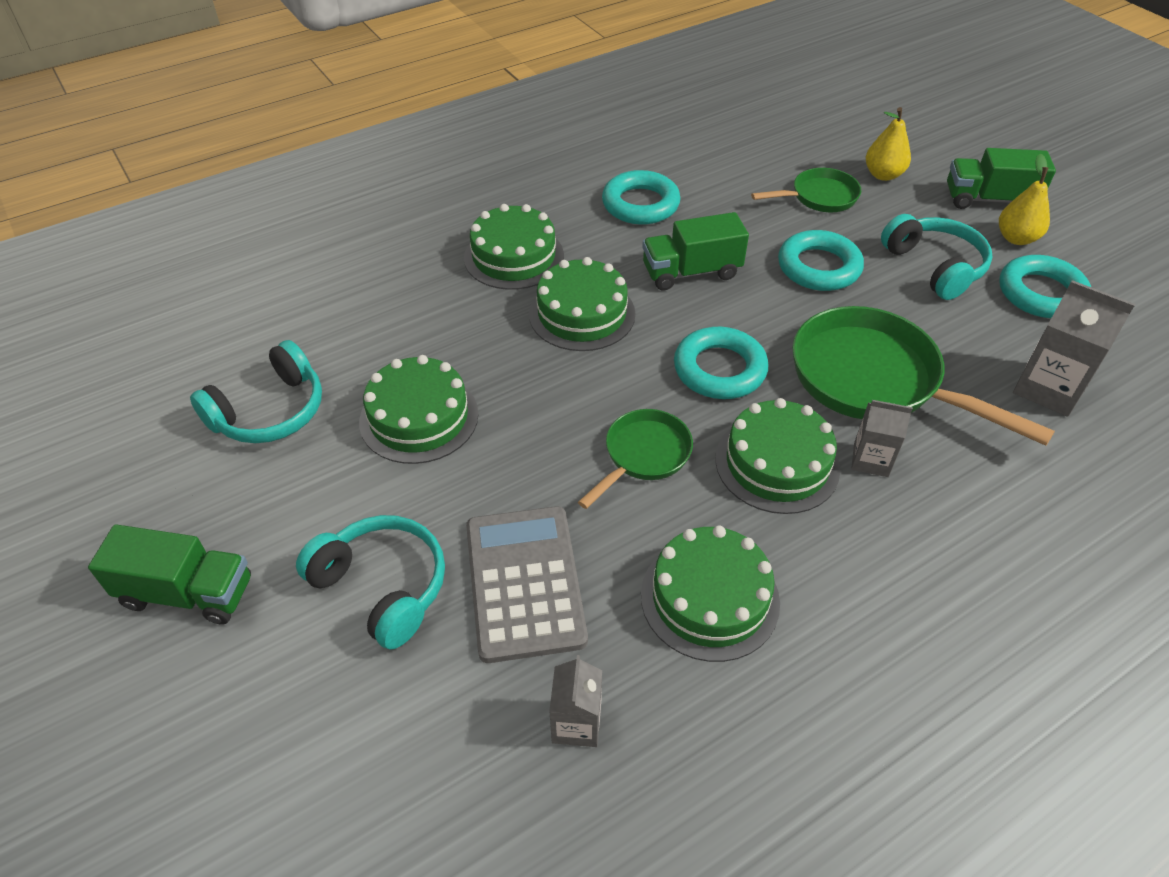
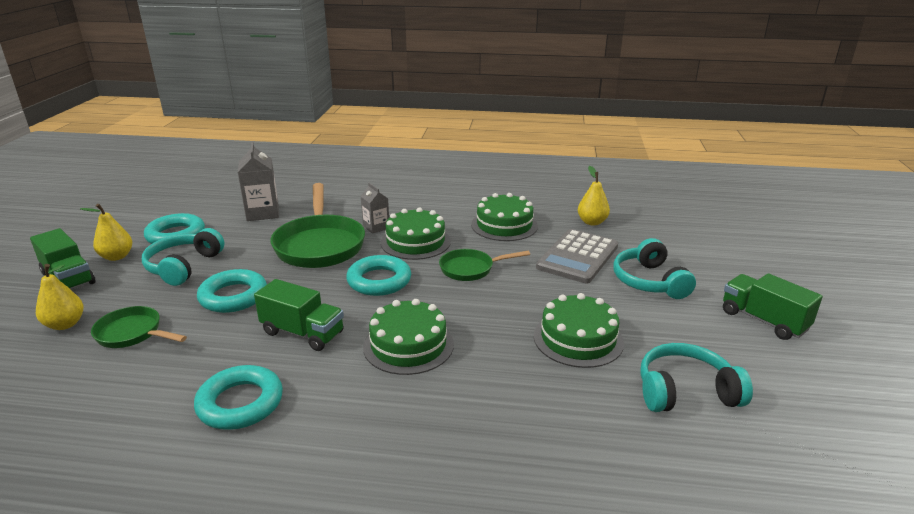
camera: 140 degrees left, 20 degrees down
(514, 256) = (398, 415): green cake -> none
(576, 723) = (592, 222): grey carton -> yellow pear

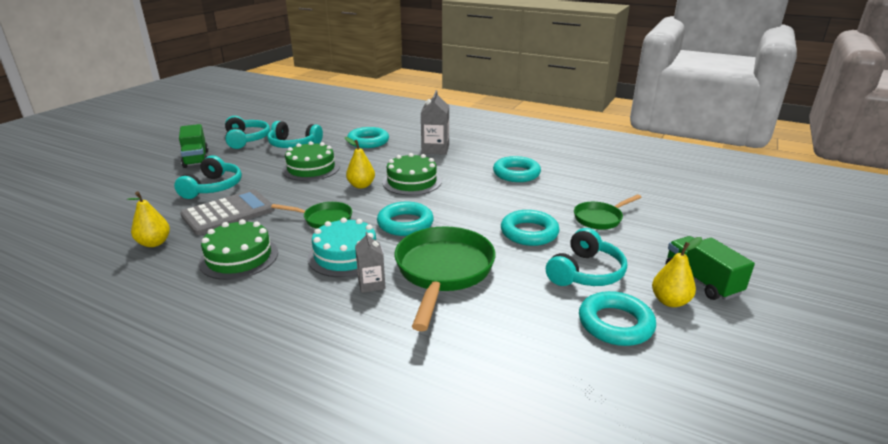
camera: 160 degrees left, 0 degrees up
(65, 324) = (661, 234): yellow pear -> yellow pear (361, 185)
(133, 334) = (600, 218): green pan -> green pan turned 105 degrees clockwise
(262, 213) = (505, 344): grey carton -> grey carton (435, 149)
(303, 333) = (476, 198): green truck -> none
(415, 242) = (345, 255): green cake -> turquoise cake
(565, 439) = (368, 141): none -> turquoise ring
(785, 385) = (246, 140): none -> turquoise headphones

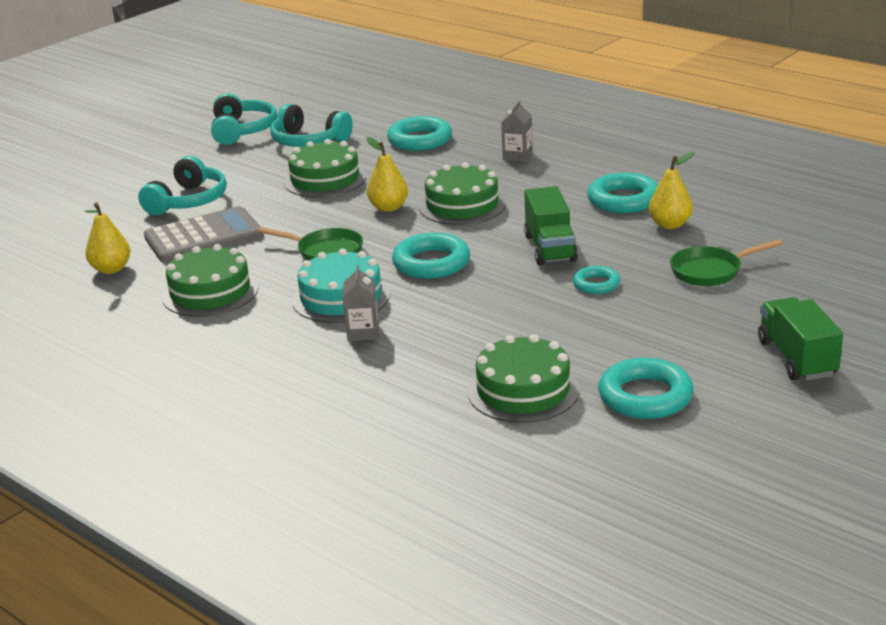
camera: 15 degrees right, 0 degrees up
(196, 159) = (169, 158): green truck -> green truck (550, 248)
(435, 149) = (517, 156): grey carton -> grey carton, size x0.62
(443, 272) = (457, 325): green pan -> none
(519, 327) = (523, 391): none -> green cake
(529, 232) = (596, 284): turquoise ring -> turquoise ring, size x0.58
(585, 272) = (644, 338): turquoise headphones -> none
(670, 301) = (734, 378): yellow pear -> yellow pear (670, 225)

